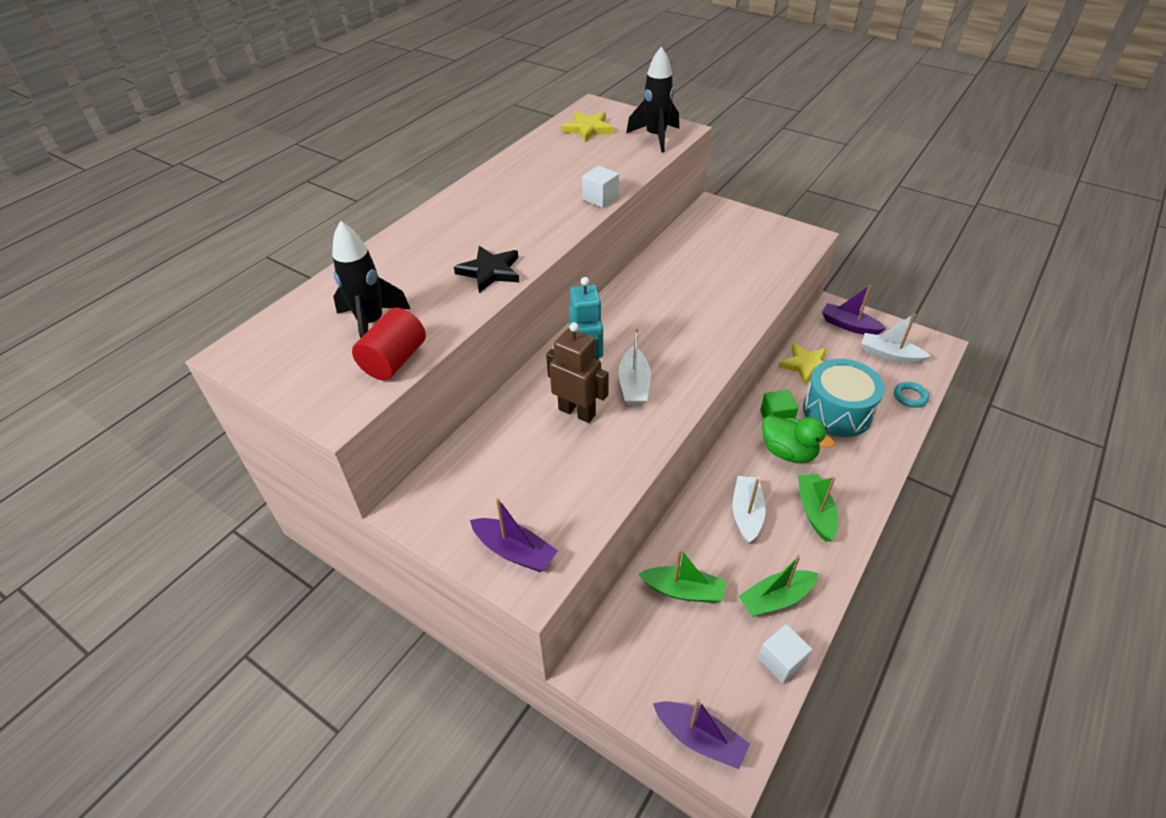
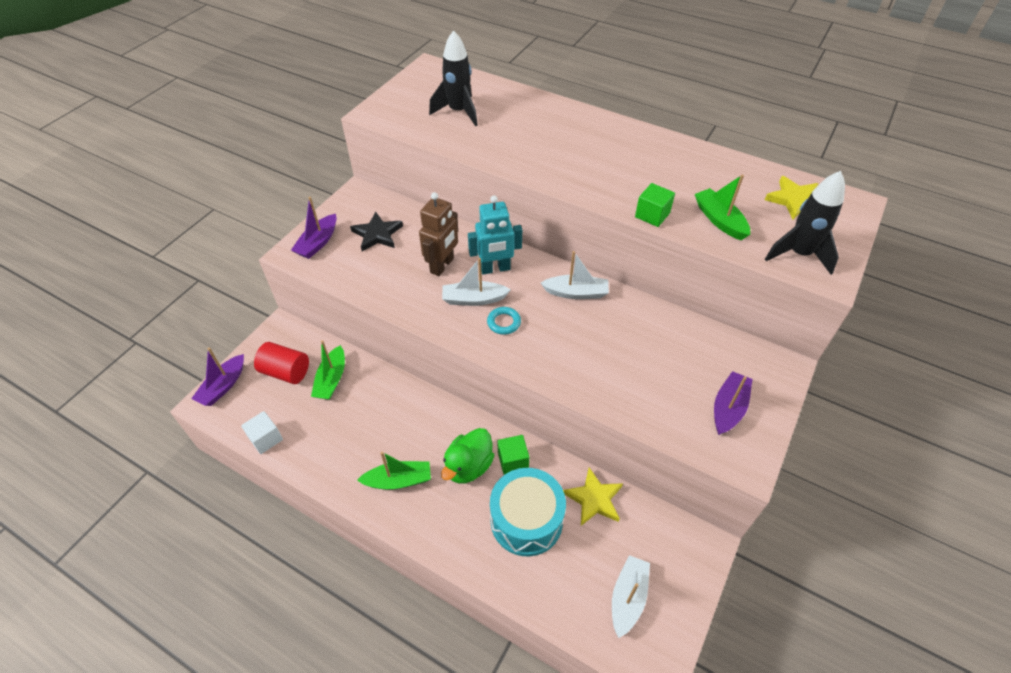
camera: 85 degrees right, 5 degrees up
(394, 360) = (419, 127): red cylinder -> red cylinder (286, 372)
(490, 271) = (524, 158): black star -> black star (377, 234)
(600, 198) = (652, 215): white cube -> green cube
(746, 513) = (399, 426): white boat -> white boat (576, 293)
(776, 598) = (317, 440): green boat -> green boat (719, 220)
(849, 325) = (675, 558): purple boat -> purple boat (728, 408)
(910, 397) = (556, 606): turquoise ring -> turquoise ring (504, 322)

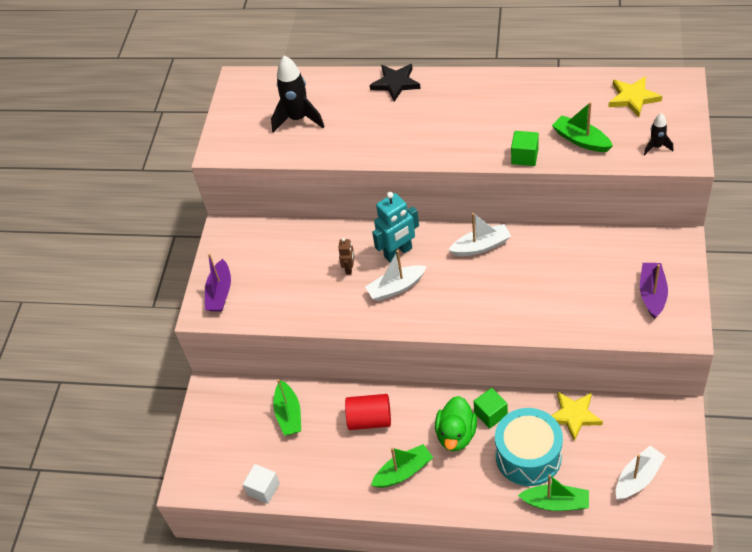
camera: 15 degrees left, 0 degrees up
(223, 386) = (191, 462): purple boat -> none
(286, 372) = (241, 425): red cylinder -> red cylinder (370, 420)
(377, 234) = (270, 263): black star -> black star (395, 83)
(442, 266) = (349, 268): brown robot -> brown robot, size x0.53
(504, 322) = (434, 298): turquoise ring -> none
(528, 584) = (556, 503): none -> green boat
(628, 598) = (638, 478): white boat -> white boat turned 45 degrees clockwise
(799, 254) = (656, 147): black rocket -> black rocket, size x0.53

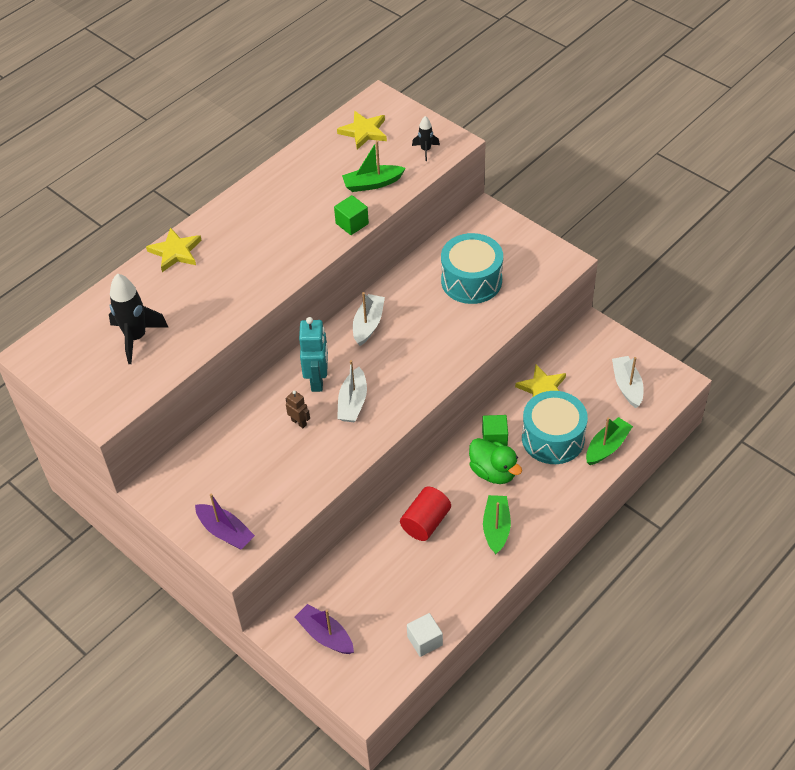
camera: 60 degrees left, 0 degrees up
(289, 414) = (365, 579): green boat -> none
(395, 83) = (175, 252): black star -> yellow star
(593, 281) = (471, 281): none -> turquoise drum
(652, 294) = (516, 257): purple boat -> purple boat (325, 635)

